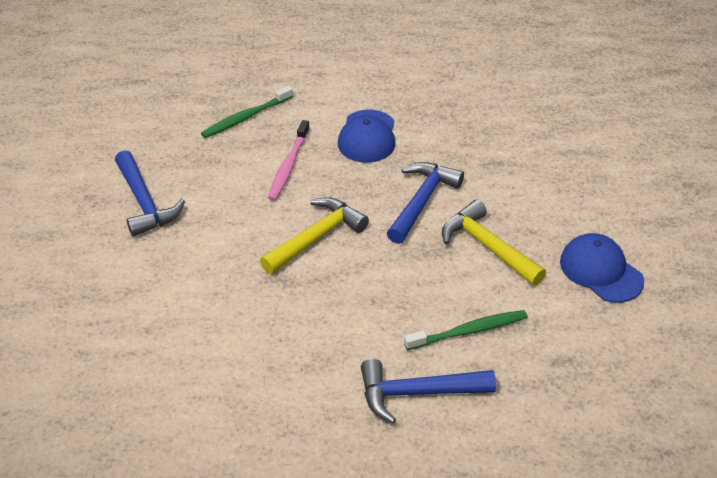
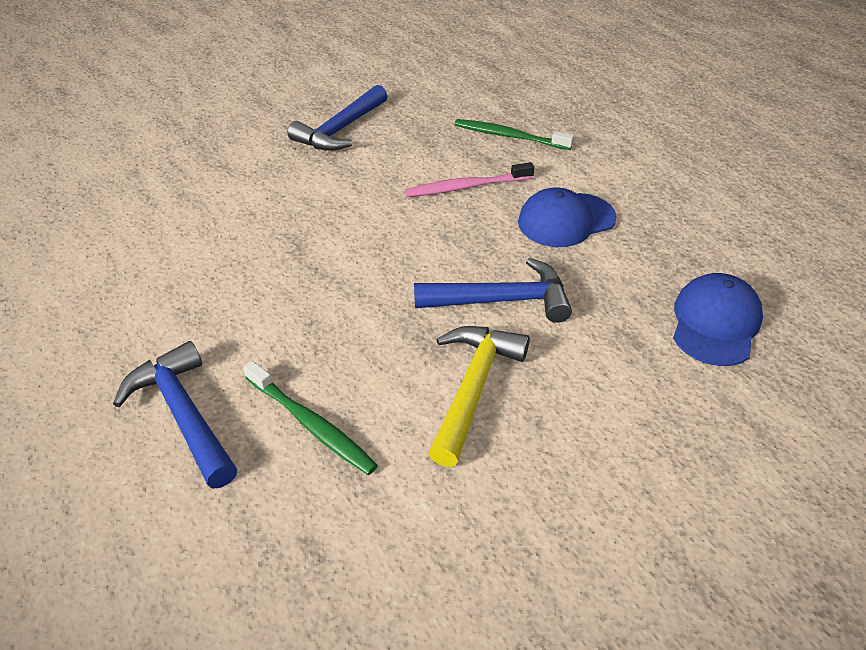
camera: 60 degrees right, 0 degrees up
(316, 237) = (377, 244): yellow hammer -> none
(601, 271) = (523, 532): blue cap -> blue cap (715, 323)

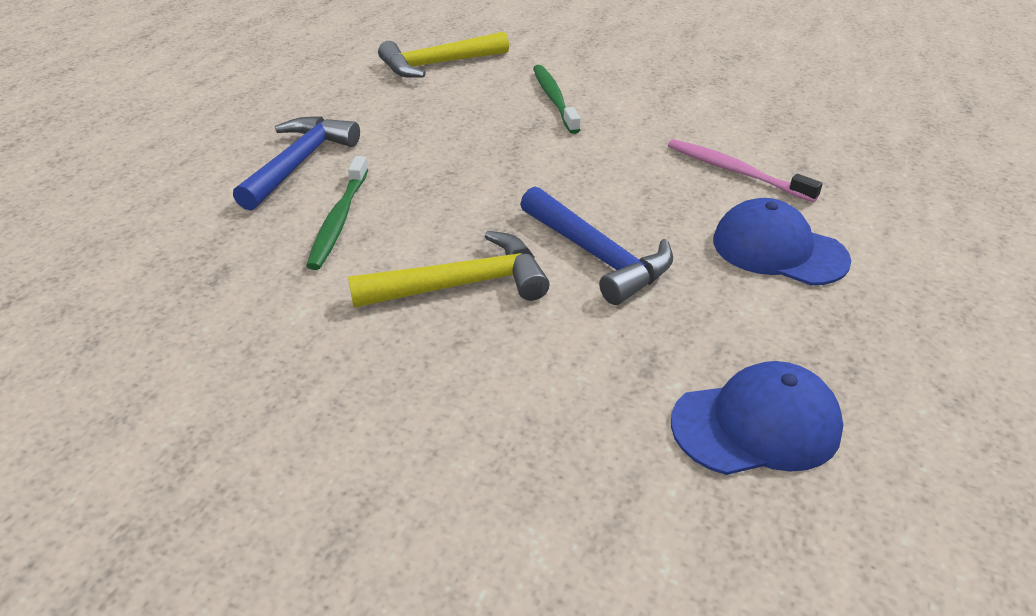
camera: 55 degrees right, 5 degrees down
(123, 246) = (437, 64): none -> yellow hammer
(340, 130) = (710, 79): blue hammer -> none
(508, 136) = (860, 162): green toothbrush -> green toothbrush (554, 99)

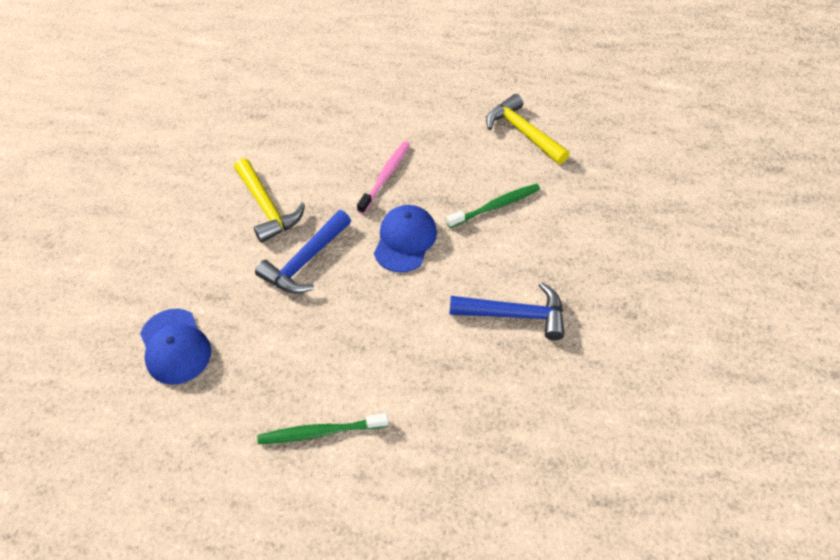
camera: 75 degrees right, 15 degrees up
(299, 163) = (367, 108): blue hammer -> blue hammer (515, 314)
(339, 220) = (314, 143): green toothbrush -> green toothbrush (319, 432)
(735, 171) = (426, 324): pink toothbrush -> pink toothbrush (386, 176)
(778, 250) = (333, 353): blue cap -> blue cap (405, 240)

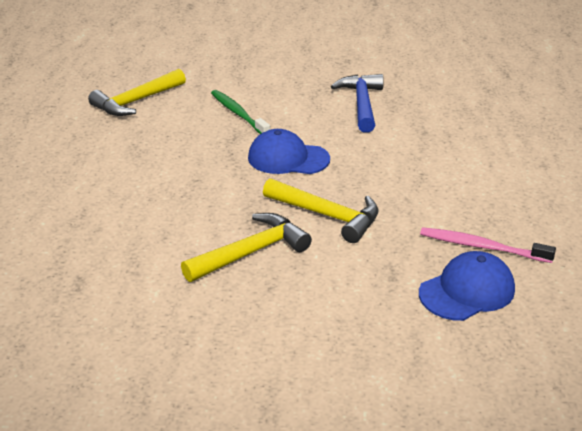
camera: 95 degrees left, 20 degrees down
(305, 261) = (327, 216): blue hammer -> yellow hammer
(319, 432) = (517, 188): green toothbrush -> none
(386, 176) = (198, 175): pink toothbrush -> pink toothbrush (481, 246)

